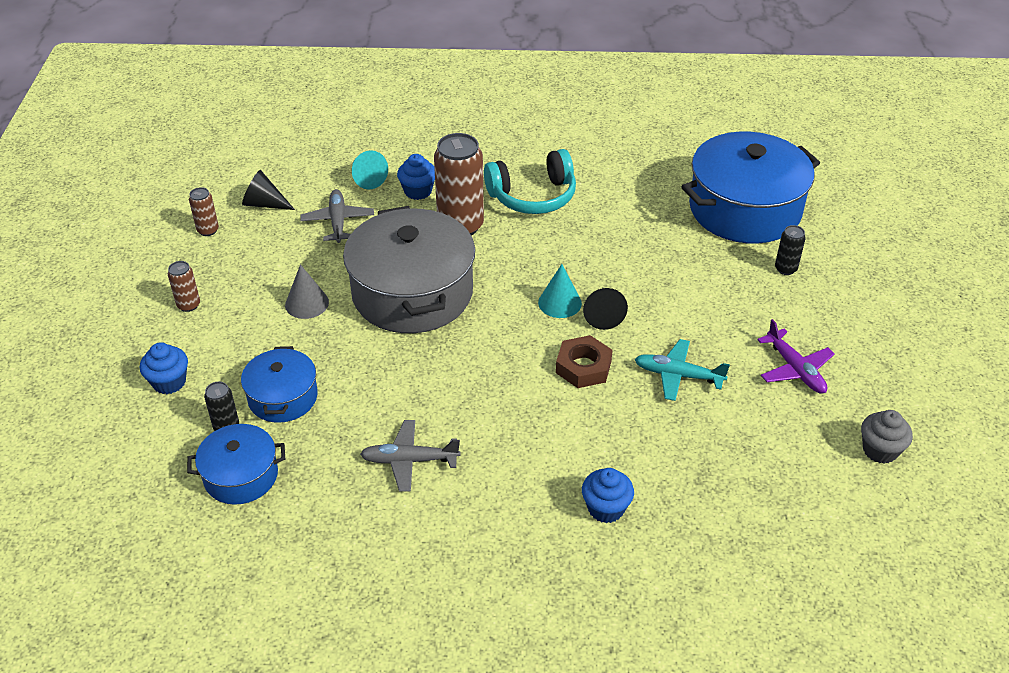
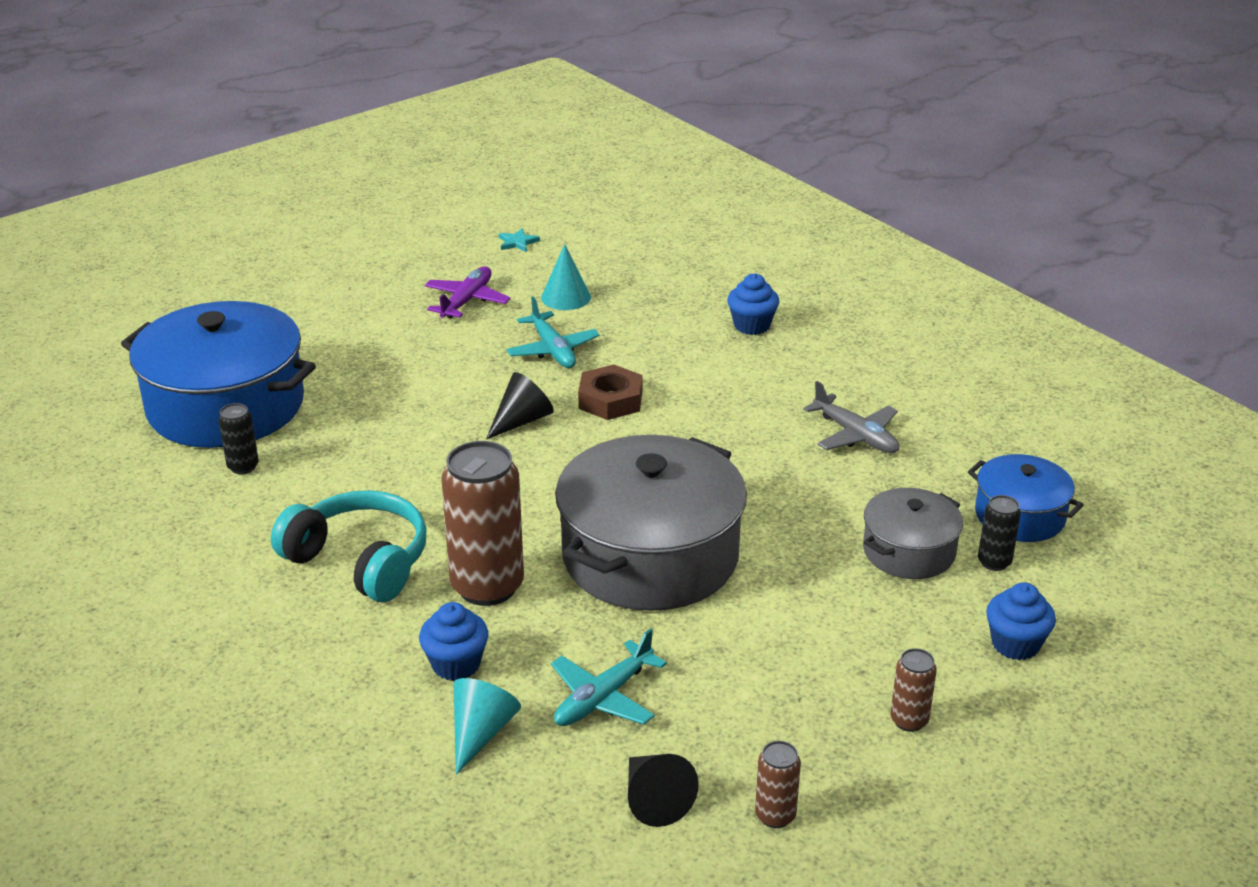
camera: 130 degrees left, 10 degrees down
(283, 397) = (909, 551): blue pot -> grey pot
(307, 303) = (772, 624): grey cone -> none
(338, 222) = (603, 697): grey plane -> turquoise plane
(559, 302) = (536, 453): turquoise cone -> turquoise cone (566, 297)
(785, 269) = (315, 349): black can -> black can (243, 467)
(880, 450) = (517, 242): grey cupcake -> turquoise star

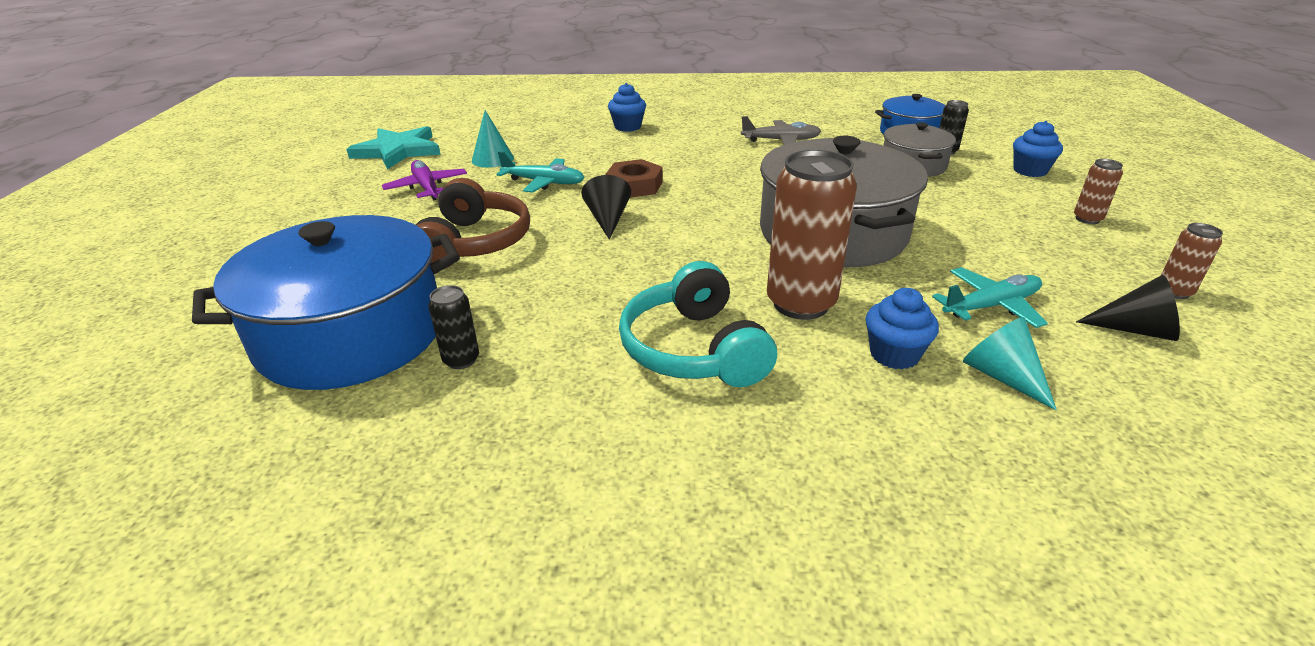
camera: 50 degrees left, 0 degrees up
(359, 561) = (694, 349): turquoise headphones -> turquoise headphones turned 90 degrees counterclockwise
(401, 379) = (474, 243): none -> brown headphones
(517, 242) = (398, 151): turquoise star -> turquoise star, size x2.45
(603, 697) = (991, 306): turquoise plane -> turquoise plane turned 105 degrees counterclockwise

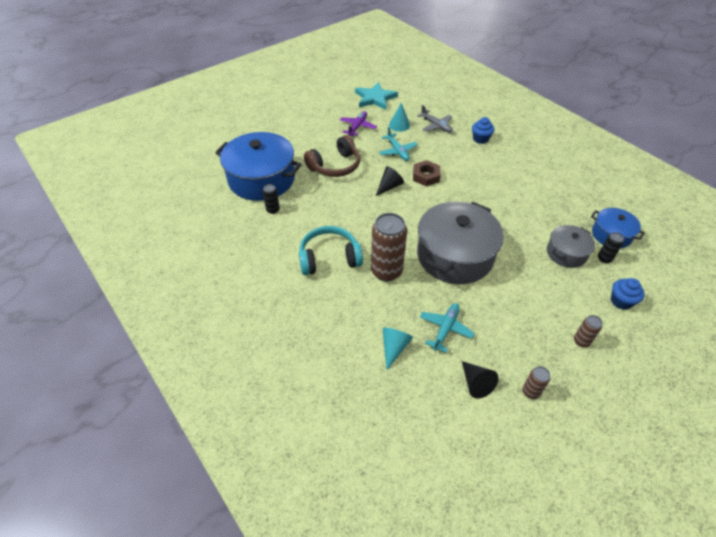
camera: 50 degrees right, 15 degrees up
(694, 349) = (329, 258): turquoise headphones -> turquoise headphones turned 45 degrees clockwise
(781, 140) = (533, 194): grey plane -> grey plane (436, 126)
(894, 354) = (378, 312): blue cupcake -> none
(991, 306) = (445, 329): turquoise plane -> turquoise plane turned 90 degrees counterclockwise

